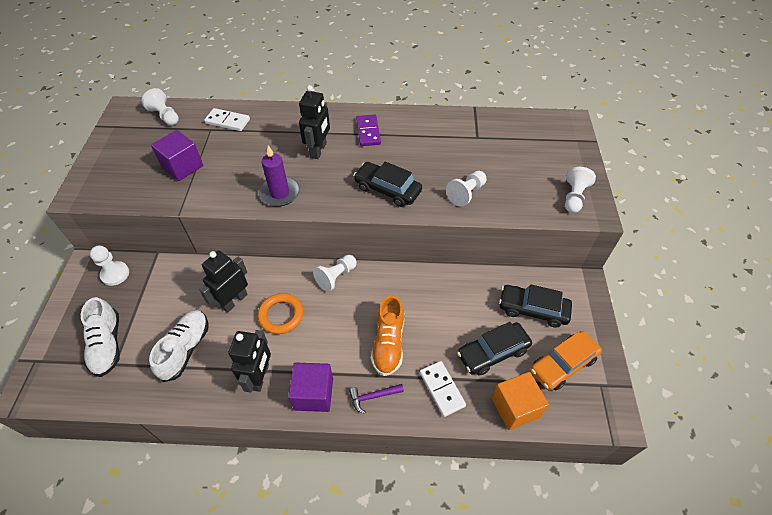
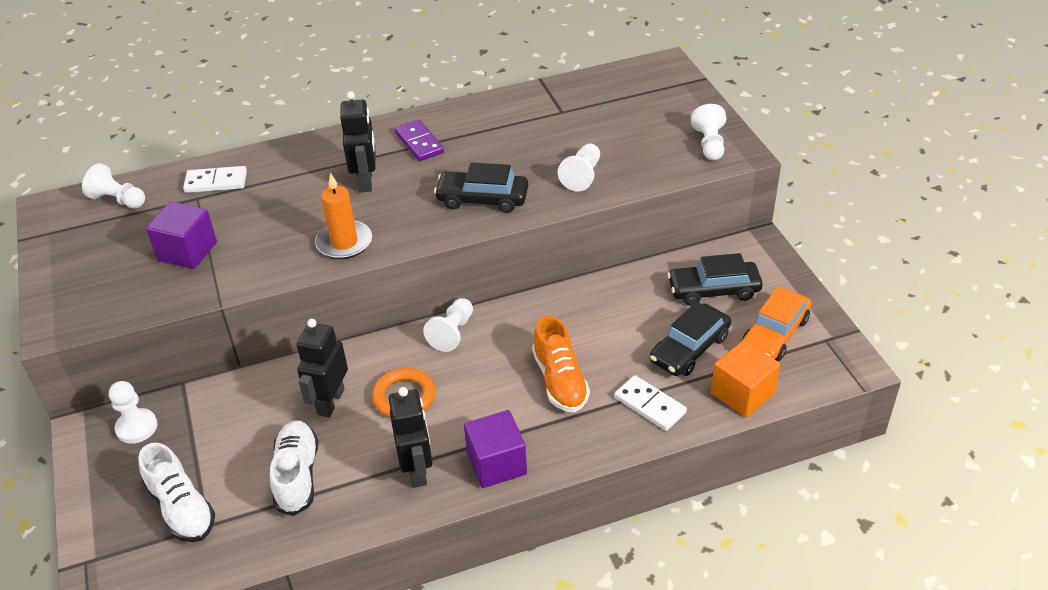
camera: 20 degrees left, 10 degrees down
(279, 193) = (344, 242): purple candle -> orange candle
(373, 397) = (572, 441): purple hammer -> none

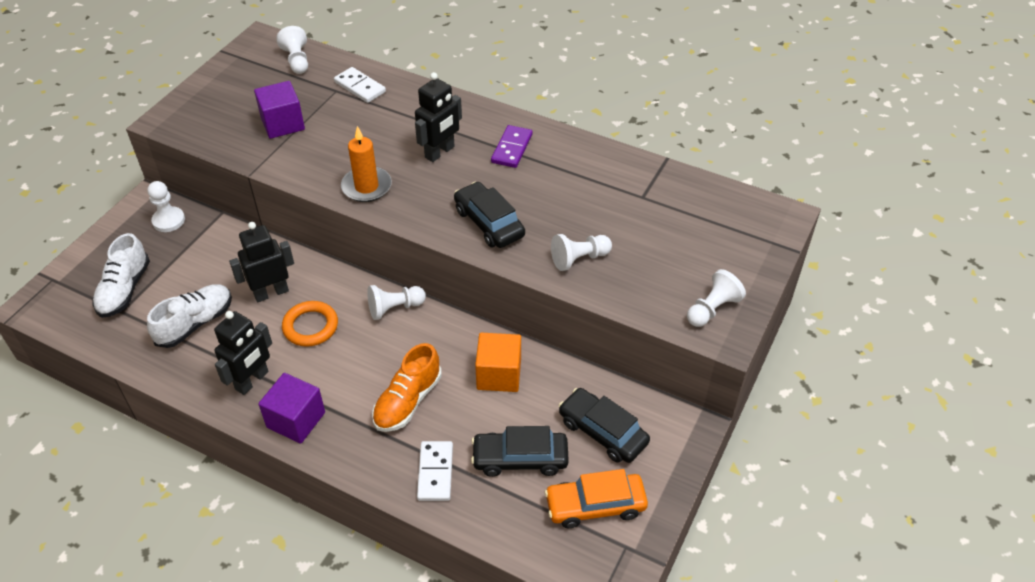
camera: 45 degrees right, 5 degrees up
(742, 393) = (505, 526): orange cube -> orange cube (499, 374)

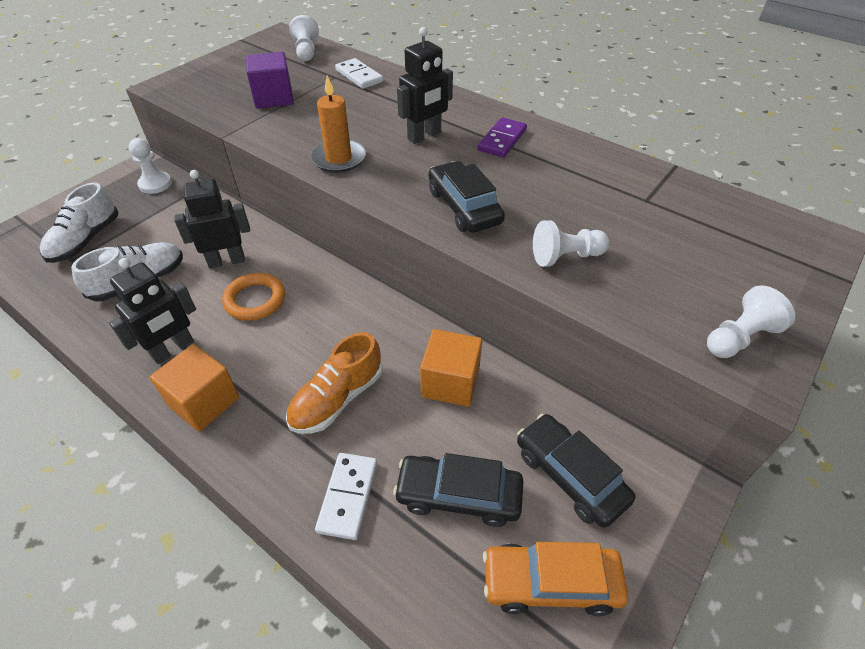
camera: 10 degrees right, 0 degrees up
(296, 420) = (204, 402): purple cube -> orange cube
(395, 308) = (349, 292): white pawn -> none

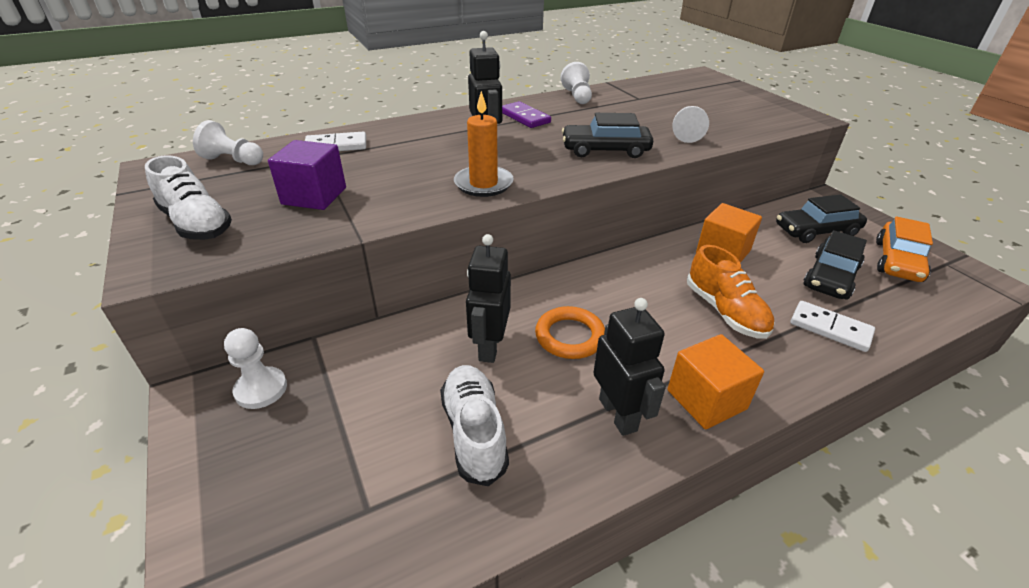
camera: 65 degrees left, 10 degrees down
(85, 240) = (329, 488): white shoe -> white shoe (196, 224)
(739, 337) = (779, 113): white pawn -> white pawn (577, 96)

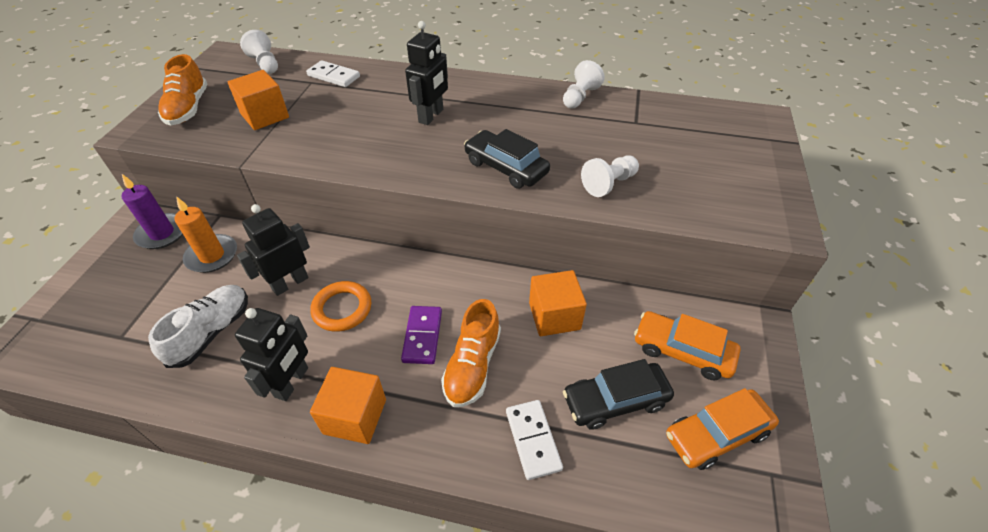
camera: 40 degrees right, 10 degrees up
(196, 224) = (188, 108): white shoe -> orange shoe
(261, 389) = (162, 233): white pawn -> purple candle
(314, 196) = (265, 116): purple cube -> orange cube
(483, 184) = (369, 156): orange candle -> orange candle (212, 256)
(524, 117) = (497, 103): purple domino -> purple domino (422, 336)
(816, 231) = (682, 351): black car -> orange car

